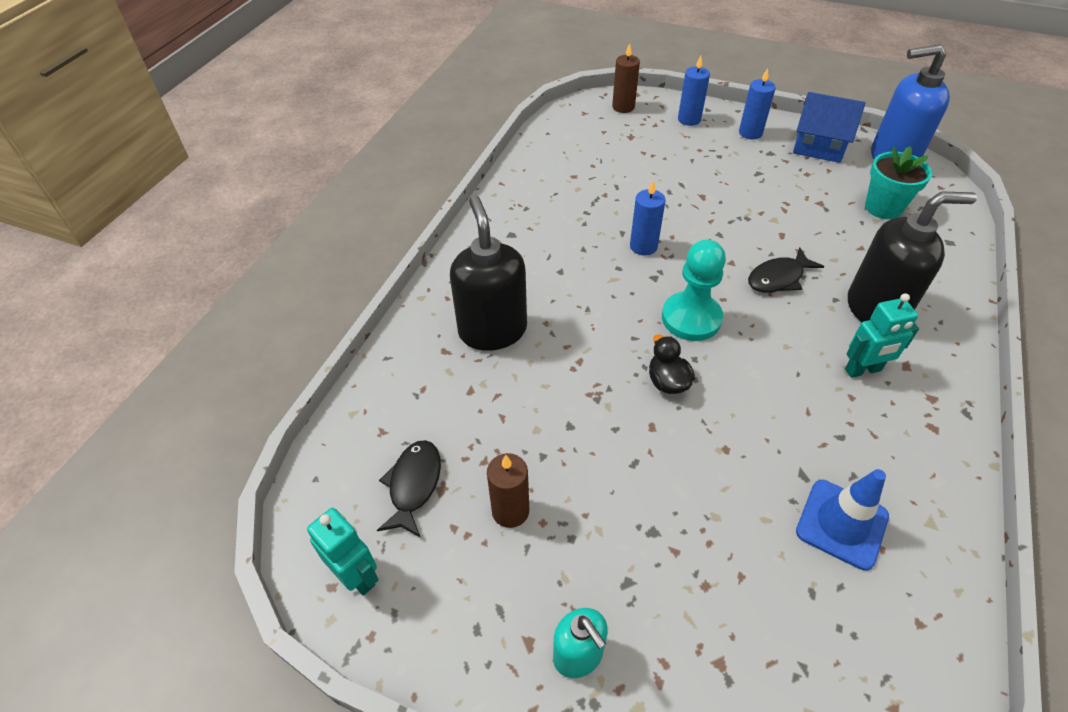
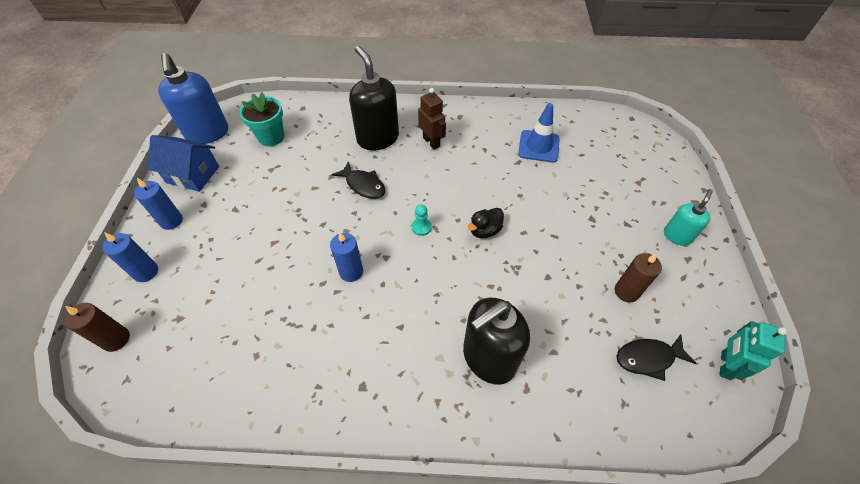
camera: 110 degrees left, 5 degrees up
(691, 318) = (421, 227): turquoise pawn -> turquoise pawn, size x0.46
(819, 146) = (193, 174): blue house -> blue house turned 75 degrees counterclockwise
(863, 370) = (431, 142): turquoise robot -> brown robot

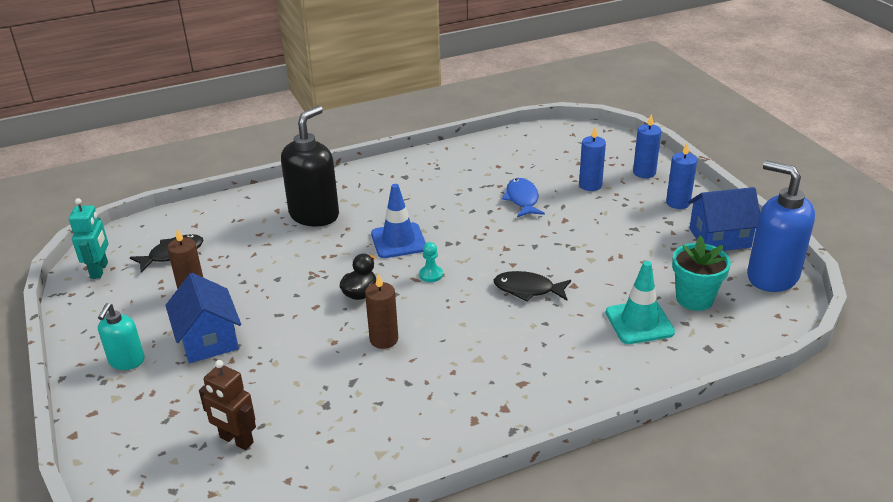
camera: 155 degrees right, 20 degrees down
(116, 339) = (607, 143): brown candle -> brown candle (384, 339)
(282, 285) = (522, 199): none -> blue fish
(320, 135) = (639, 322): none -> turquoise traffic cone
(351, 272) = (471, 224): blue candle -> blue candle (590, 185)
(377, 138) = (563, 345): black soap dispenser -> none
(431, 142) = (487, 365): brown robot -> brown robot (236, 440)
(538, 146) = (330, 414): blue traffic cone -> blue traffic cone (398, 241)
(613, 232) = (208, 340): none -> blue house

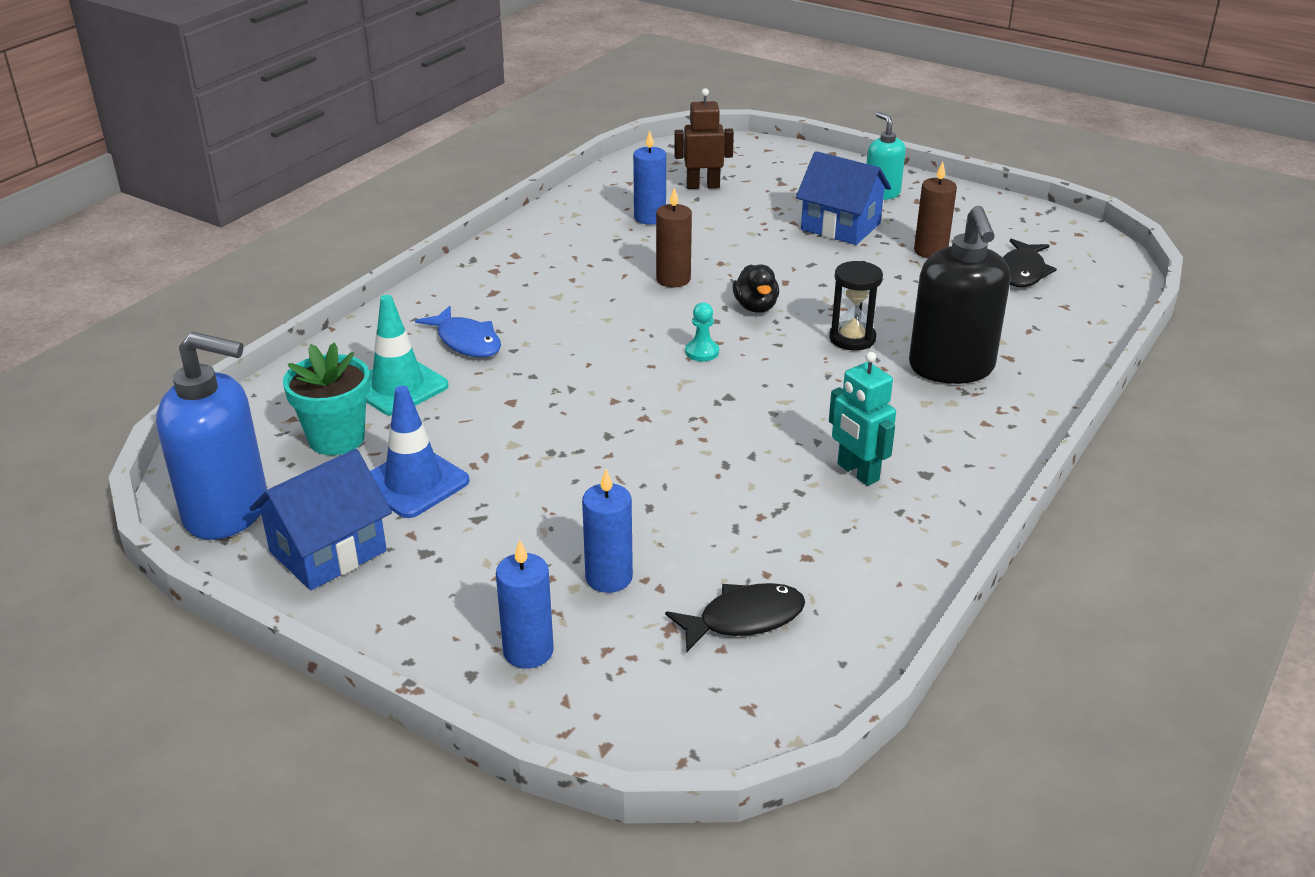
camera: 145 degrees right, 0 degrees up
(100, 270) = (1059, 236): turquoise robot -> turquoise robot (857, 472)
(337, 250) = (852, 338): none -> black hourglass
(398, 241) = (795, 375): blue traffic cone -> blue traffic cone (414, 483)
(522, 199) = (697, 503): blue fish -> blue fish (466, 341)
(528, 289) = (565, 376): black fish -> black fish (744, 619)
(678, 203) = (428, 599): blue candle -> blue candle (650, 218)

